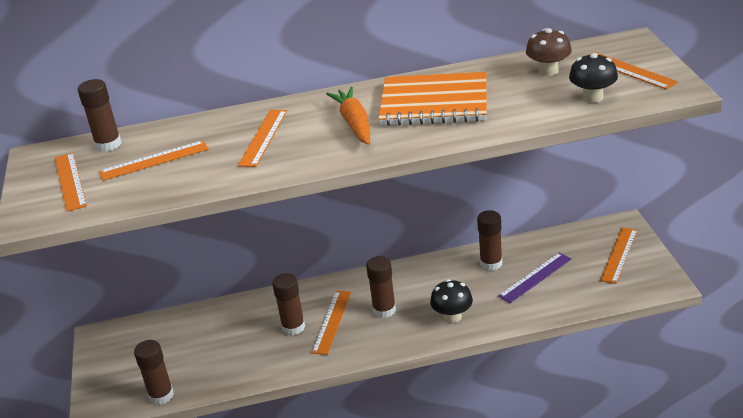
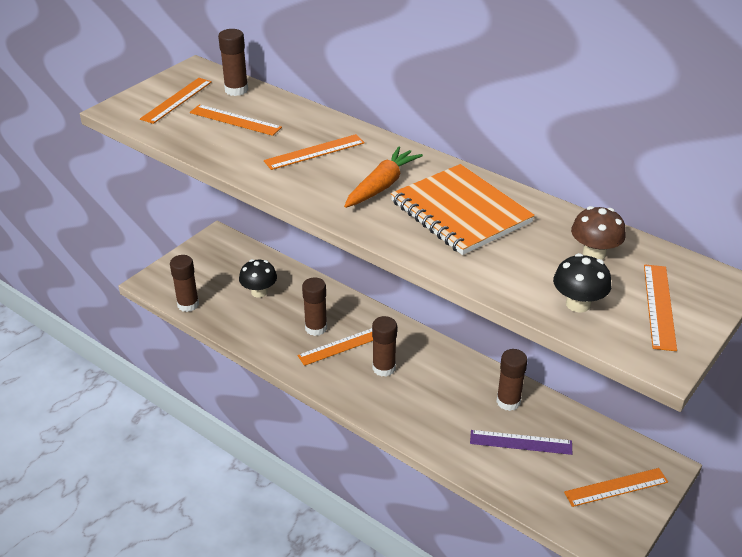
camera: 45 degrees right, 5 degrees up
(452, 316) = (416, 415): black mushroom -> black mushroom (259, 292)

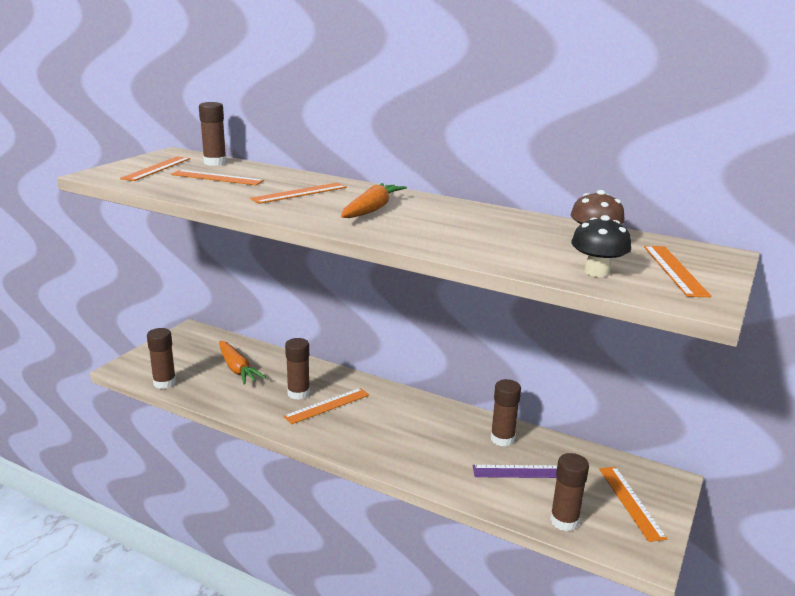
camera: 10 degrees left, 15 degrees down
(259, 292) = (237, 369): black mushroom -> orange carrot
(384, 368) = (373, 421): brown glue stick -> brown glue stick (564, 521)
(460, 212) = (454, 222): orange notebook -> none
(616, 487) = (631, 502): orange ruler -> orange ruler turned 75 degrees counterclockwise

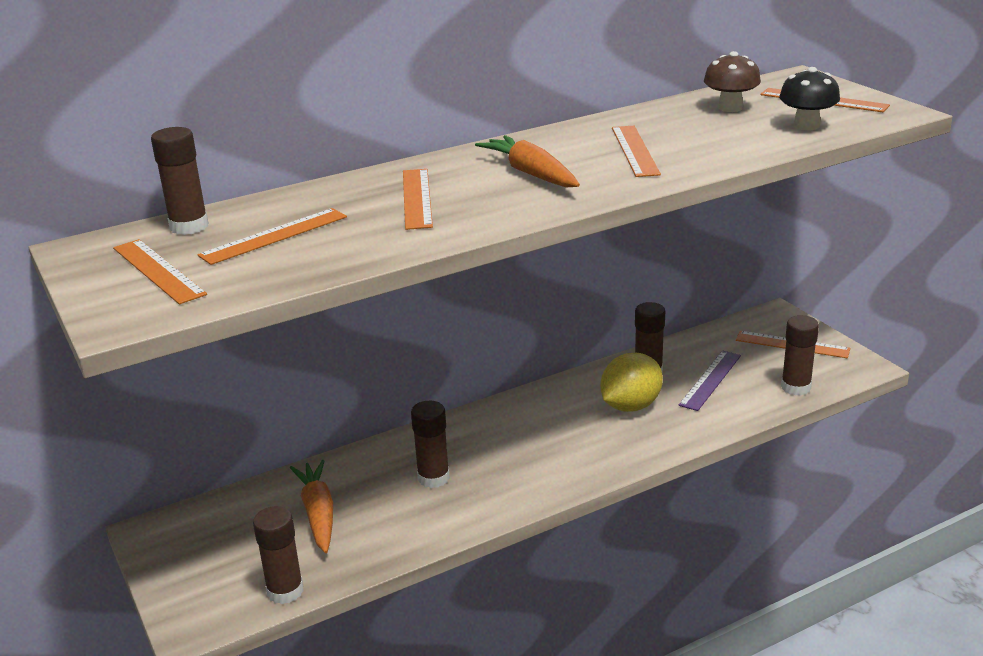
camera: 55 degrees left, 5 degrees up
(237, 369) = (318, 513): orange carrot -> orange carrot turned 105 degrees counterclockwise
(327, 405) = (482, 464): orange ruler -> orange ruler (634, 150)
(449, 444) = (630, 406): none -> yellow lemon

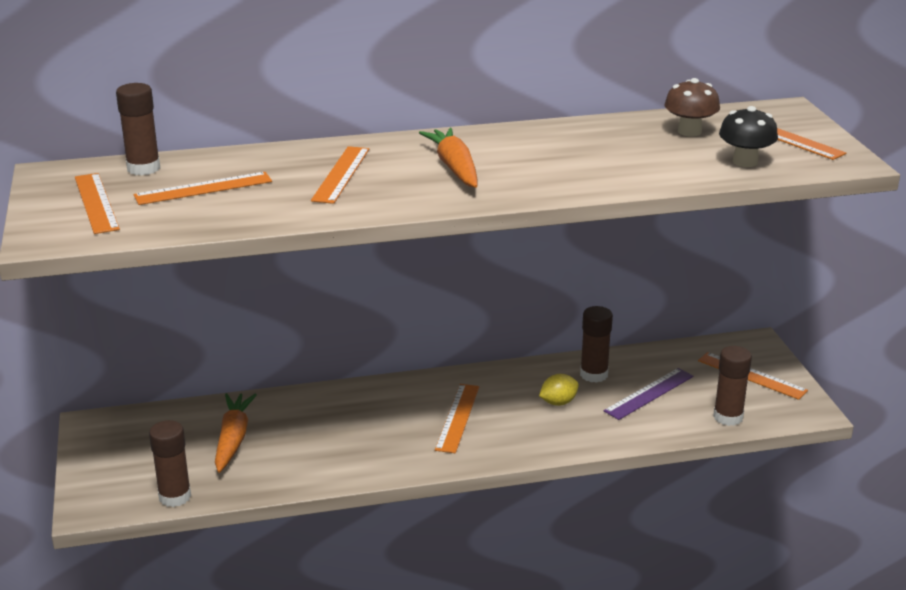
camera: 15 degrees right, 0 degrees up
(433, 478) = (345, 430): brown glue stick -> none
(630, 406) = (558, 402): yellow lemon -> yellow lemon, size x0.57
(634, 150) = (564, 160): orange ruler -> orange ruler (457, 417)

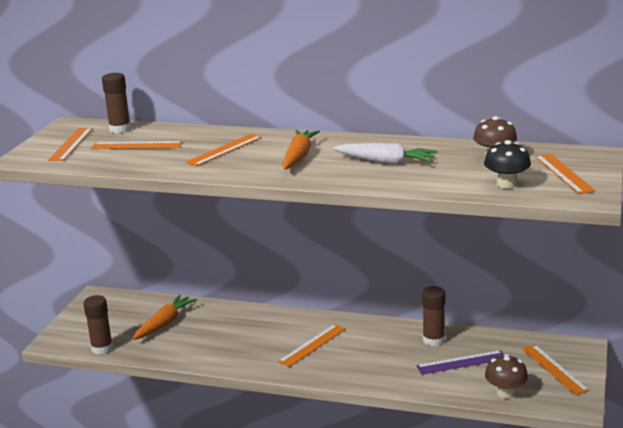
camera: 30 degrees right, 5 degrees down
(558, 402) = (390, 352): yellow lemon -> none
(572, 157) = (386, 162): none -> white carrot
(728, 417) = (505, 393): brown glue stick -> brown mushroom

